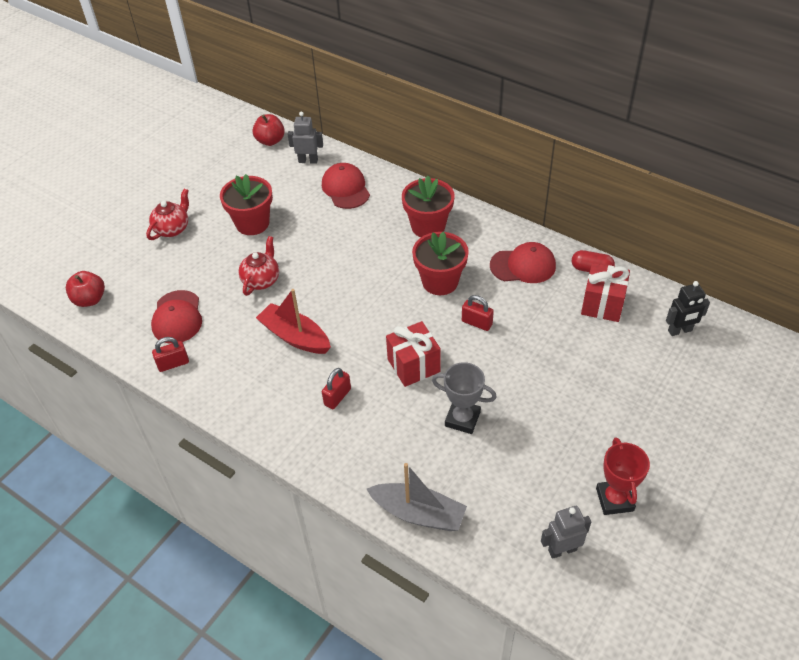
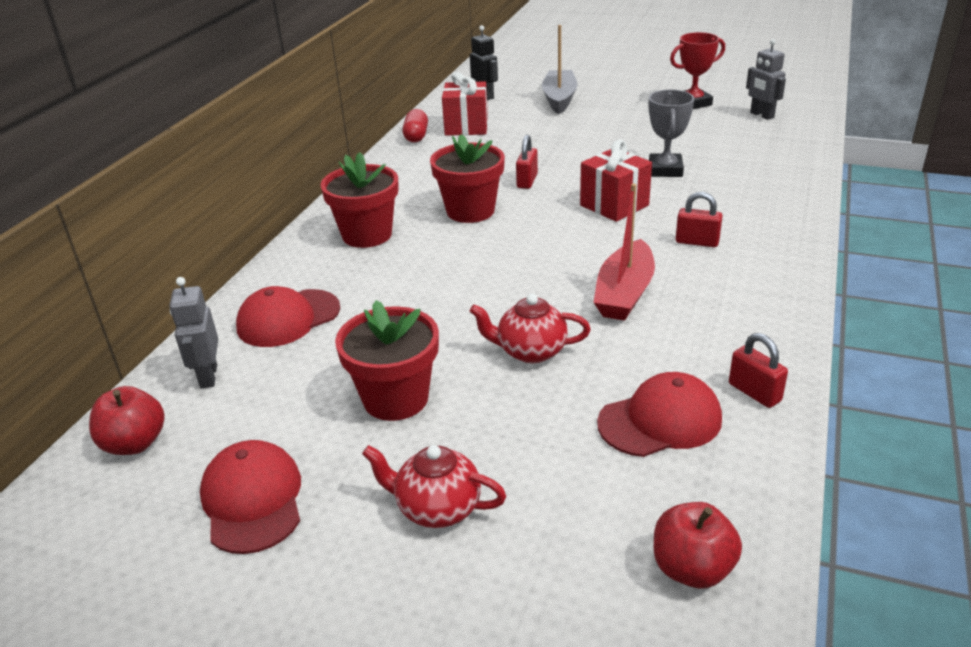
camera: 105 degrees left, 15 degrees down
(418, 513) = (795, 173): grey boat -> grey boat (559, 99)
(523, 266) = (423, 169): red cap -> red cap (253, 500)

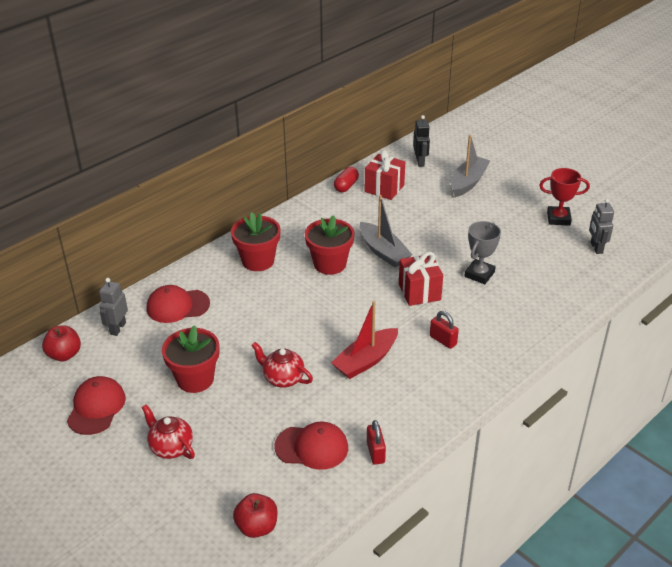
camera: 25 degrees right, 5 degrees up
(527, 181) = (383, 251): red padlock -> grey boat

